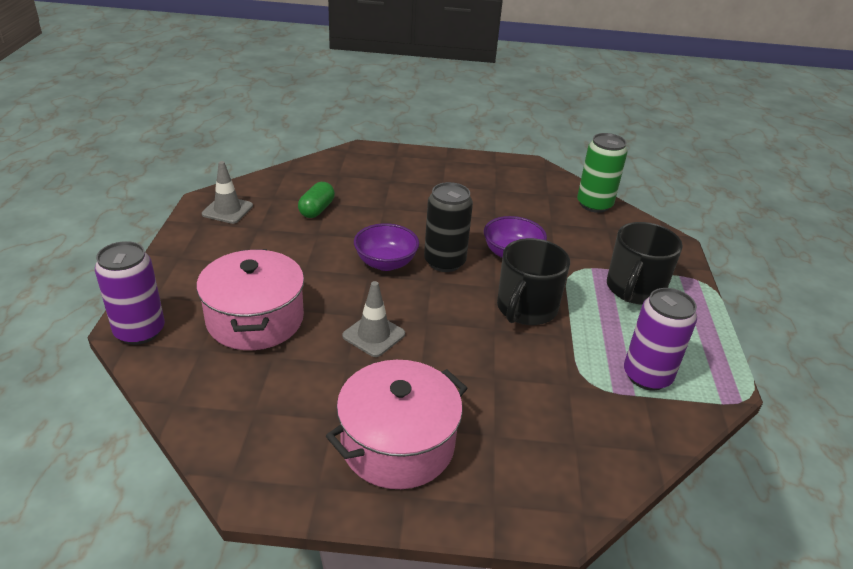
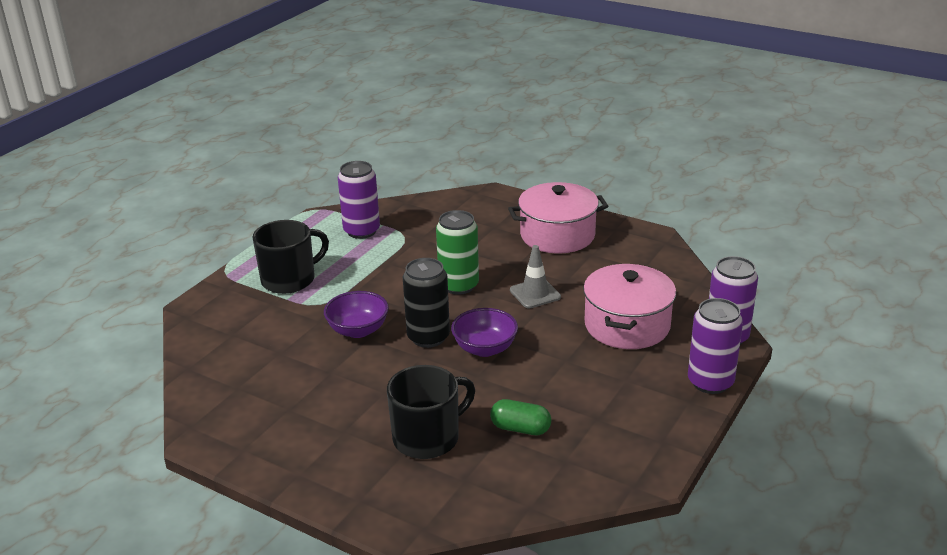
camera: 150 degrees left, 5 degrees down
(159, 277) = (710, 382): none -> purple can
(227, 210) = (627, 453): grey traffic cone -> none
(317, 210) = (520, 428): green capsule -> green capsule turned 60 degrees clockwise
(526, 308) = (397, 285): black mug -> black mug (428, 437)
(594, 204) = (205, 363): green can -> green can (459, 285)

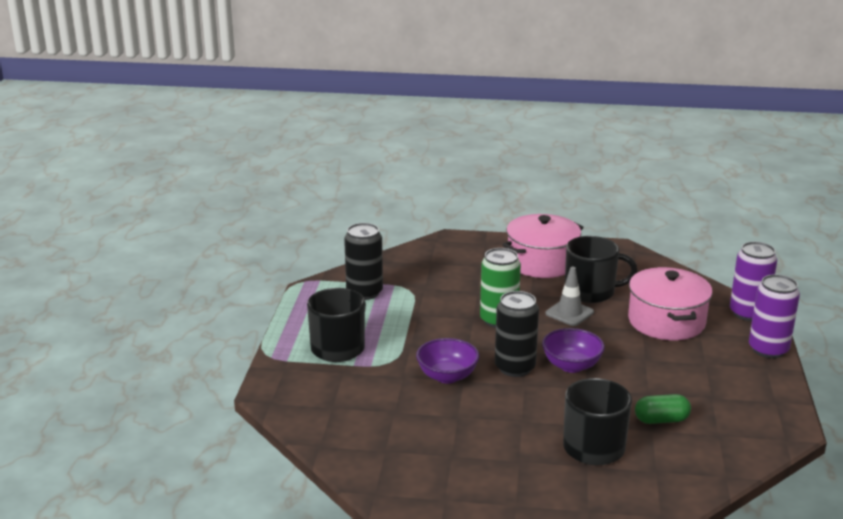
camera: 25 degrees left, 5 degrees down
(361, 231) = (364, 292): purple can -> black can
(578, 276) = (591, 292): none -> black mug

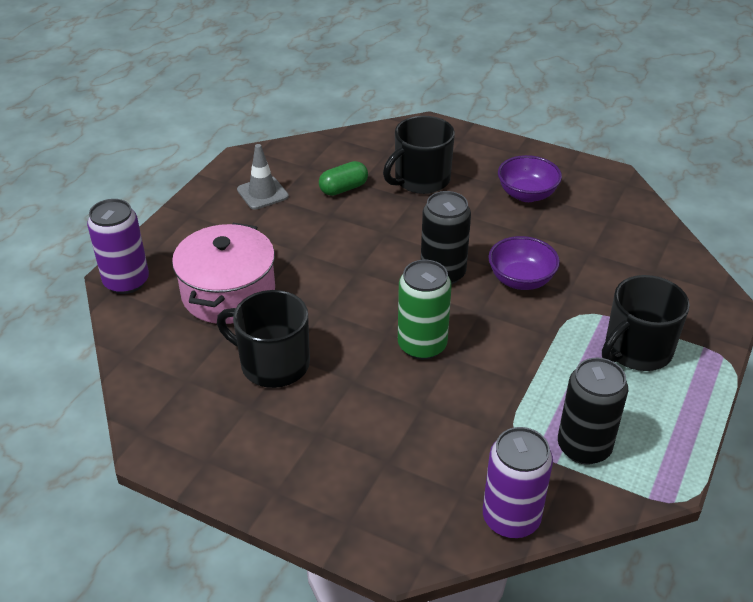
camera: 160 degrees left, 15 degrees up
(542, 262) = (293, 444): pink pot -> none
(569, 313) = (328, 335): grey traffic cone -> grey traffic cone (262, 193)
(571, 365) = (381, 262): purple bowl -> purple bowl (527, 194)
(661, 420) = (343, 188): green capsule -> green capsule turned 45 degrees counterclockwise
(768, 349) = (165, 232): purple can -> purple can (511, 518)

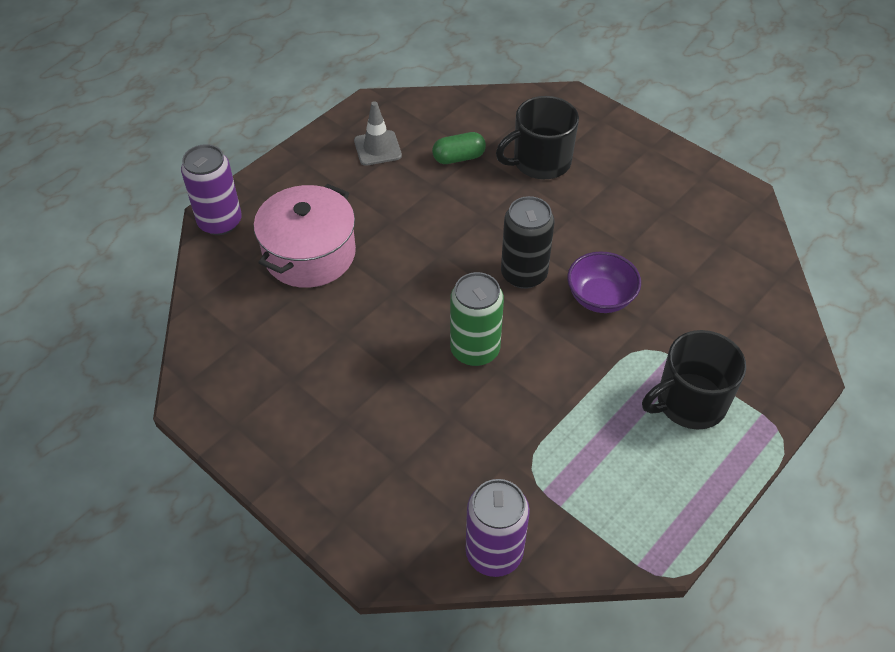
camera: 15 degrees right, 10 degrees up
(273, 364) = (326, 339): black mug -> none
(527, 194) = (644, 199): purple bowl -> none
(584, 447) = (593, 496): black can -> none

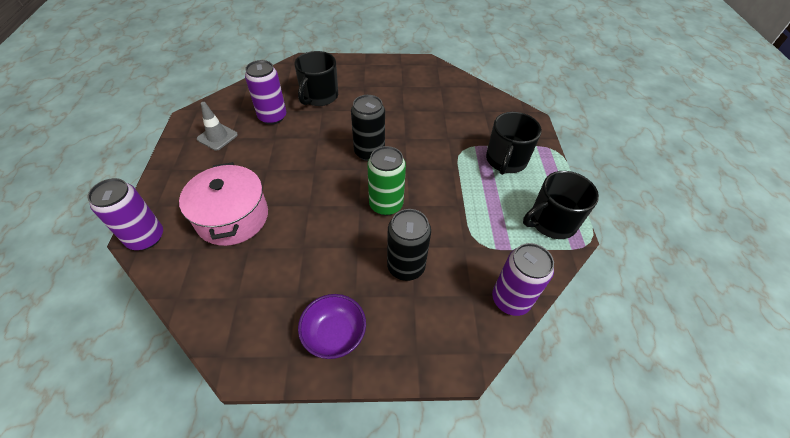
camera: 45 degrees left, 0 degrees up
(422, 431) = (406, 266): none -> black can
(458, 158) = (272, 117): green capsule -> purple can
(600, 298) = (417, 140): purple bowl -> purple bowl (334, 334)
(652, 516) = (551, 222): none -> black mug

